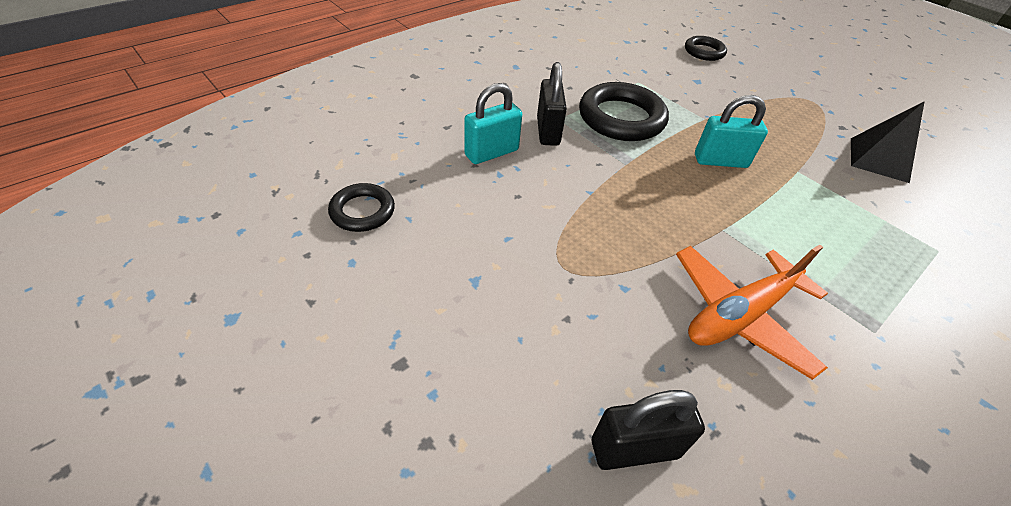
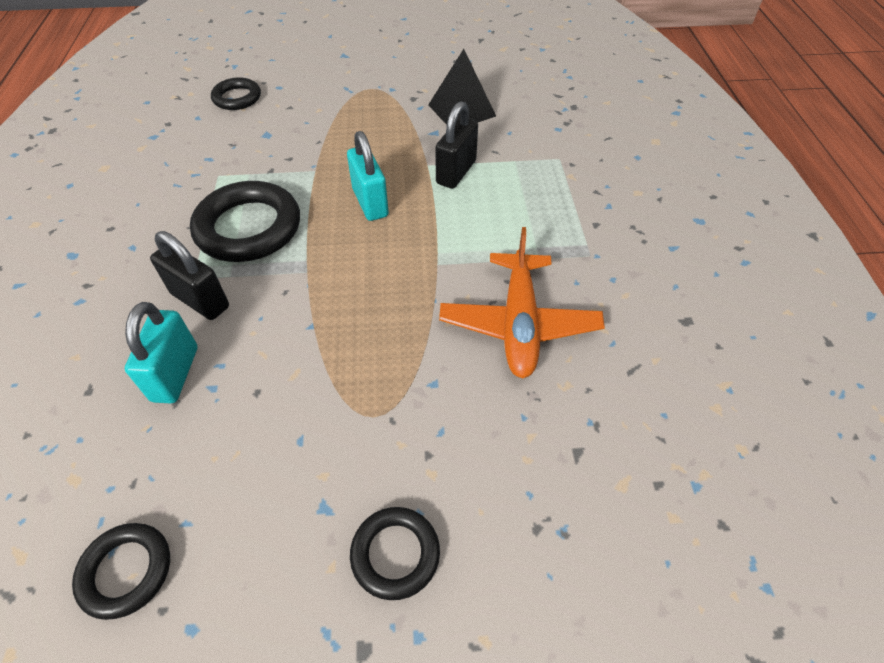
camera: 50 degrees left, 5 degrees up
(478, 342) = (395, 554): none -> black ring
(634, 449) = (574, 494): black padlock -> black padlock (456, 172)
(720, 161) = (370, 202): turquoise padlock -> turquoise padlock turned 60 degrees counterclockwise

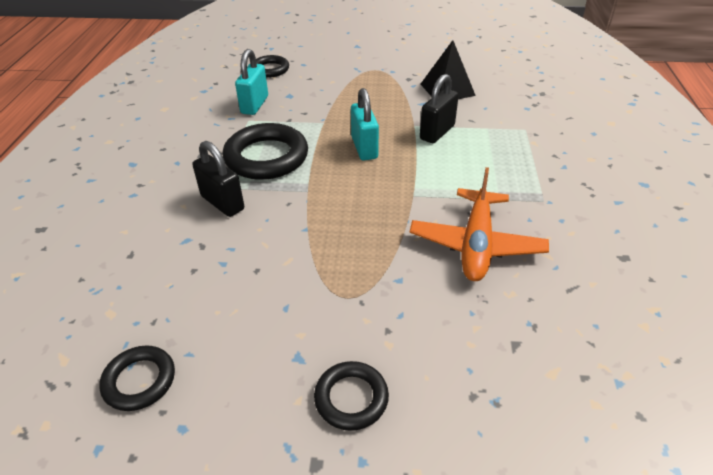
camera: 10 degrees right, 10 degrees down
(175, 374) = (196, 250): turquoise padlock -> turquoise padlock (254, 105)

